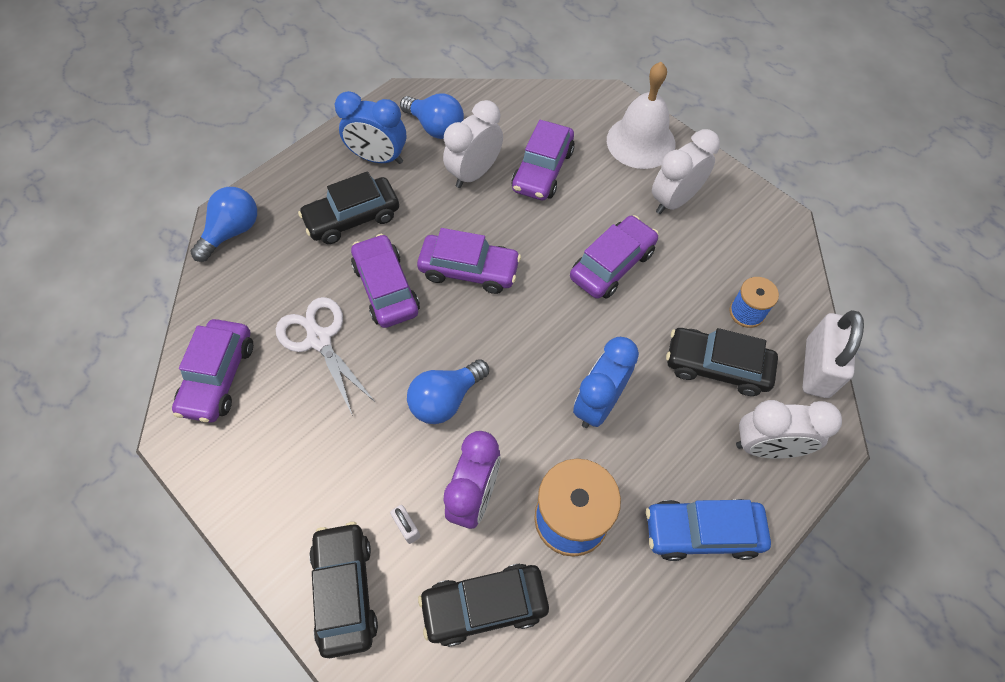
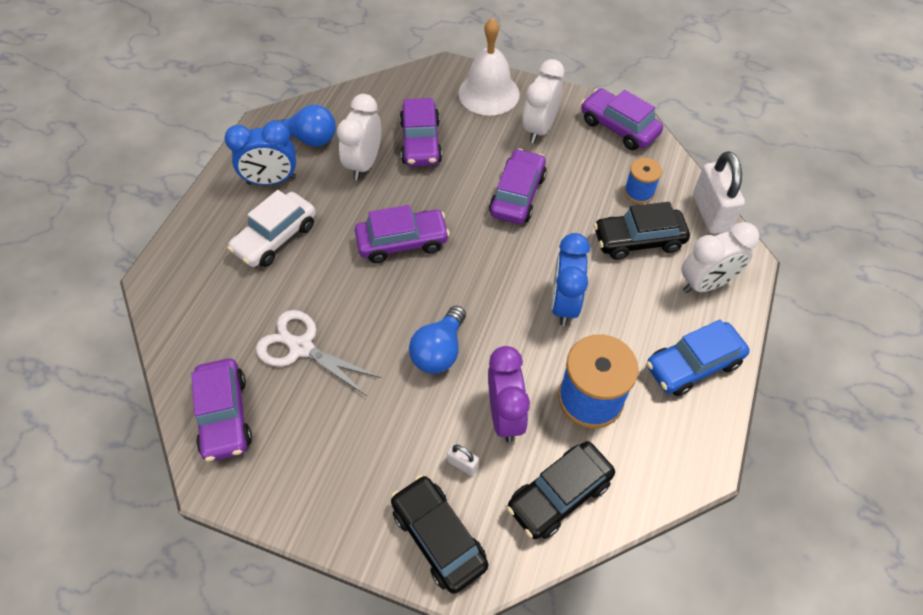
camera: 25 degrees left, 5 degrees down
(232, 231) = (168, 289): blue light bulb -> none
(352, 218) = (275, 237): black car -> white car
(386, 288) = (338, 283): purple car -> purple car (618, 127)

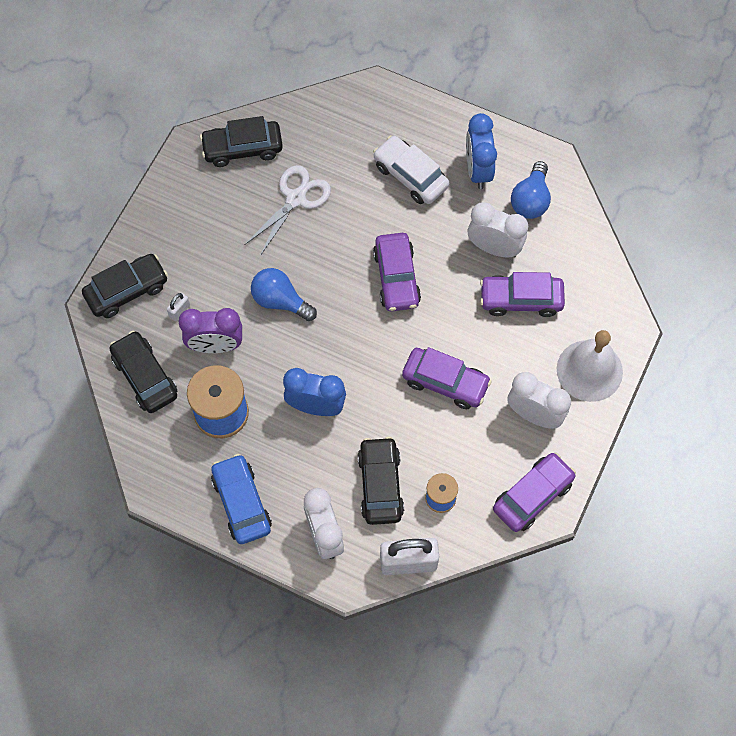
camera: 95 degrees right, 10 degrees up
(224, 415) = (242, 148): purple car -> black car

